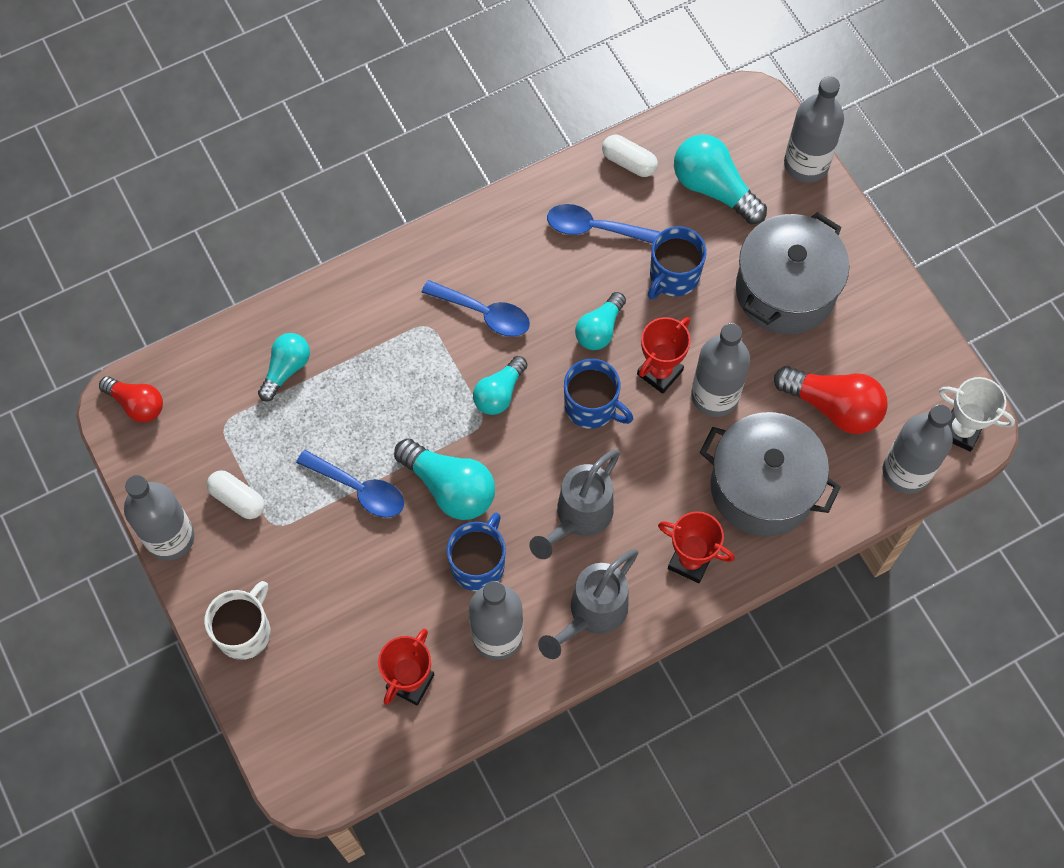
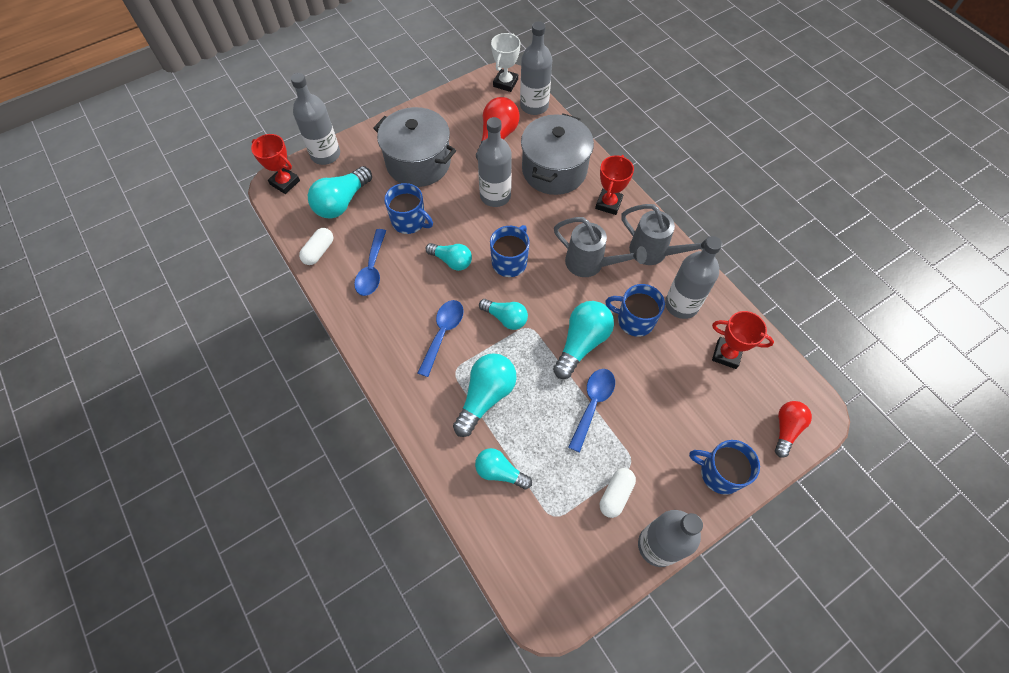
camera: 95 degrees left, 5 degrees down
(137, 404) = (544, 597): red light bulb -> red light bulb (786, 429)
(245, 631) = (719, 473): white mug -> blue mug
(387, 360) = (486, 396): none -> turquoise light bulb
(660, 372) = (481, 225): red trophy -> red trophy (285, 182)

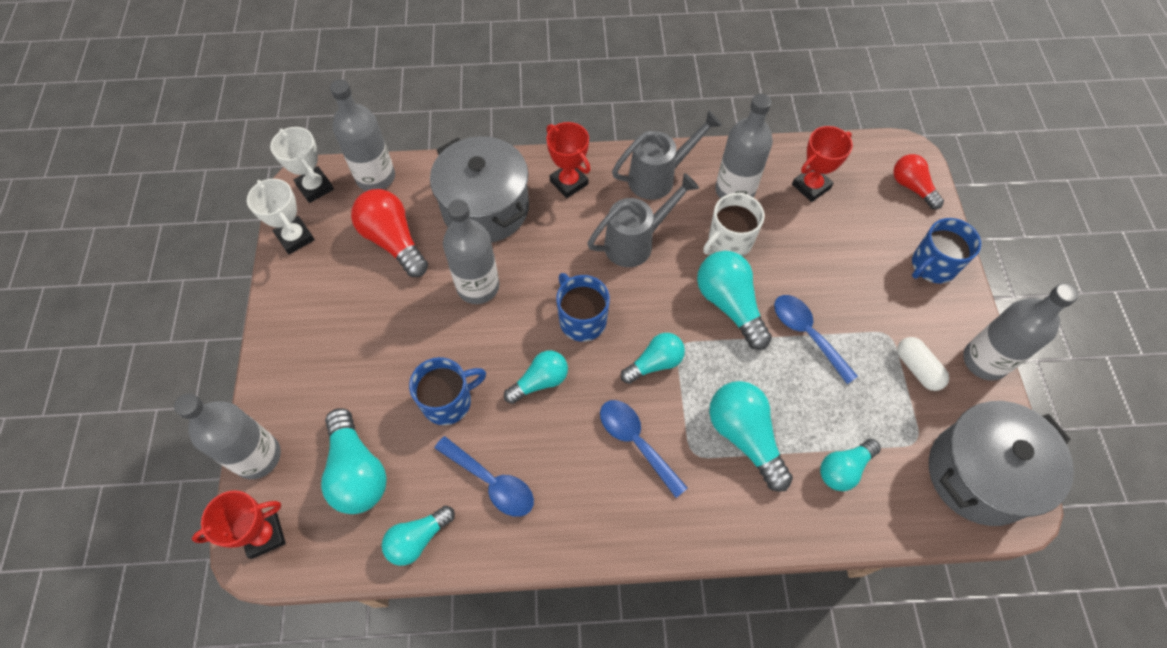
camera: 60 degrees left, 0 degrees up
(319, 251) = (418, 539): white capsule -> turquoise light bulb
(418, 163) = (363, 346): grey pot -> grey pot (979, 474)
(466, 94) = (295, 237): none -> white trophy
(634, 320) = (729, 241): blue mug -> white mug

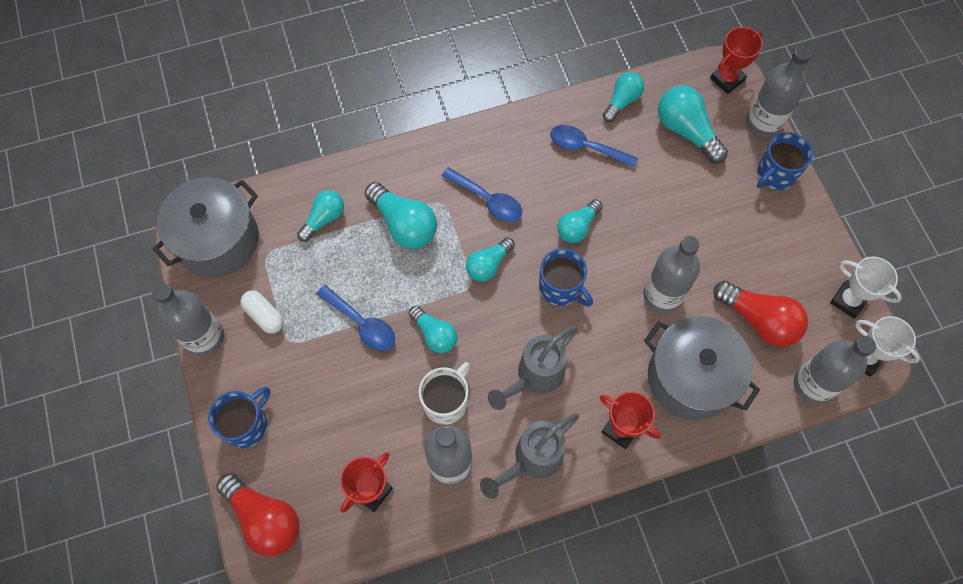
camera: 165 degrees right, 5 degrees up
(448, 401) = (643, 195): blue mug -> blue mug (775, 174)
(729, 304) = (434, 334): turquoise light bulb -> turquoise light bulb, size x0.64
(912, 187) = (265, 518): red light bulb -> red light bulb, size x1.55

